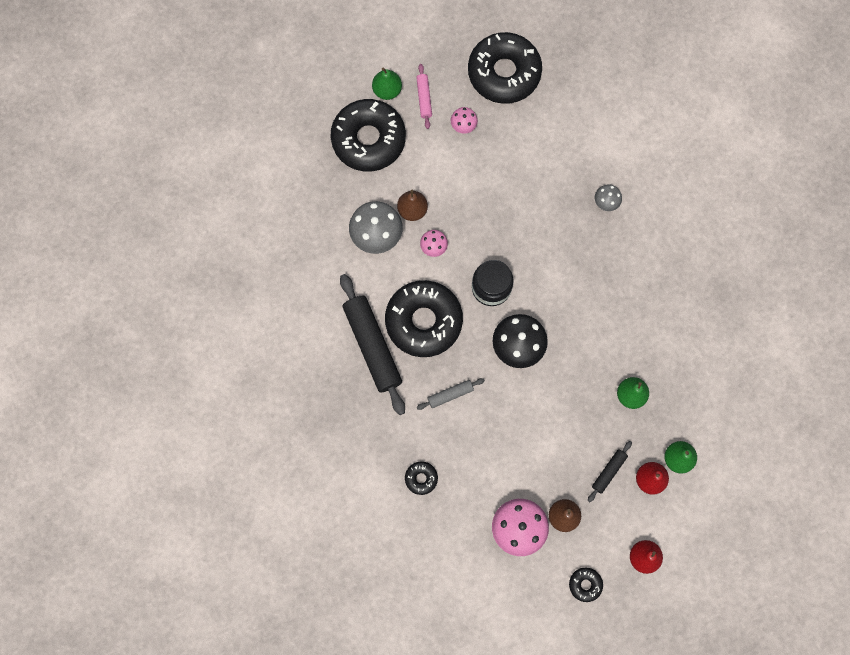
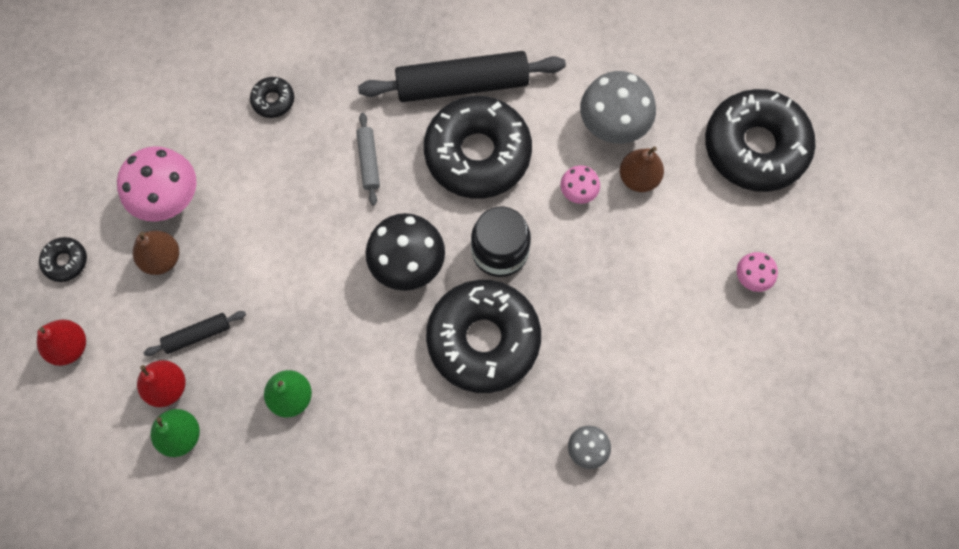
camera: 105 degrees right, 5 degrees down
(387, 90) = (826, 188): green pear -> none
(424, 98) = (804, 235): pink rolling pin -> none
(504, 73) = (826, 357): black donut -> black donut (483, 340)
(608, 471) = (197, 335): black rolling pin -> black rolling pin turned 75 degrees counterclockwise

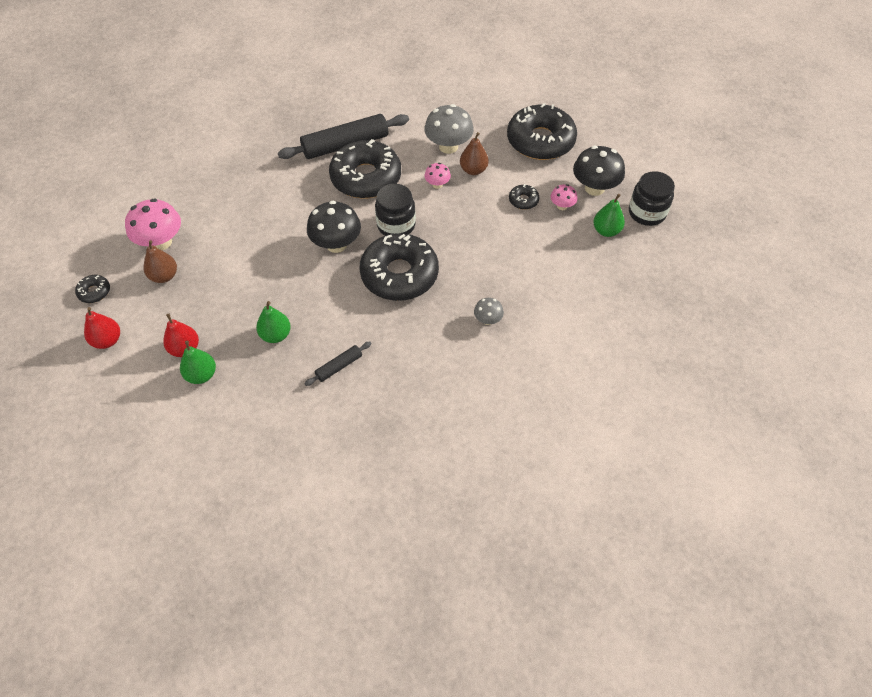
camera: 15 degrees left, 15 degrees down
(197, 335) = (200, 314): black rolling pin -> black rolling pin (339, 366)
(273, 100) = (222, 176): black donut -> black donut (523, 200)
(368, 161) = (295, 195): grey rolling pin -> none
(804, 339) = (606, 231): none -> green pear
(811, 257) = (594, 188): none -> black mushroom
(876, 322) = (647, 213): none -> black jar

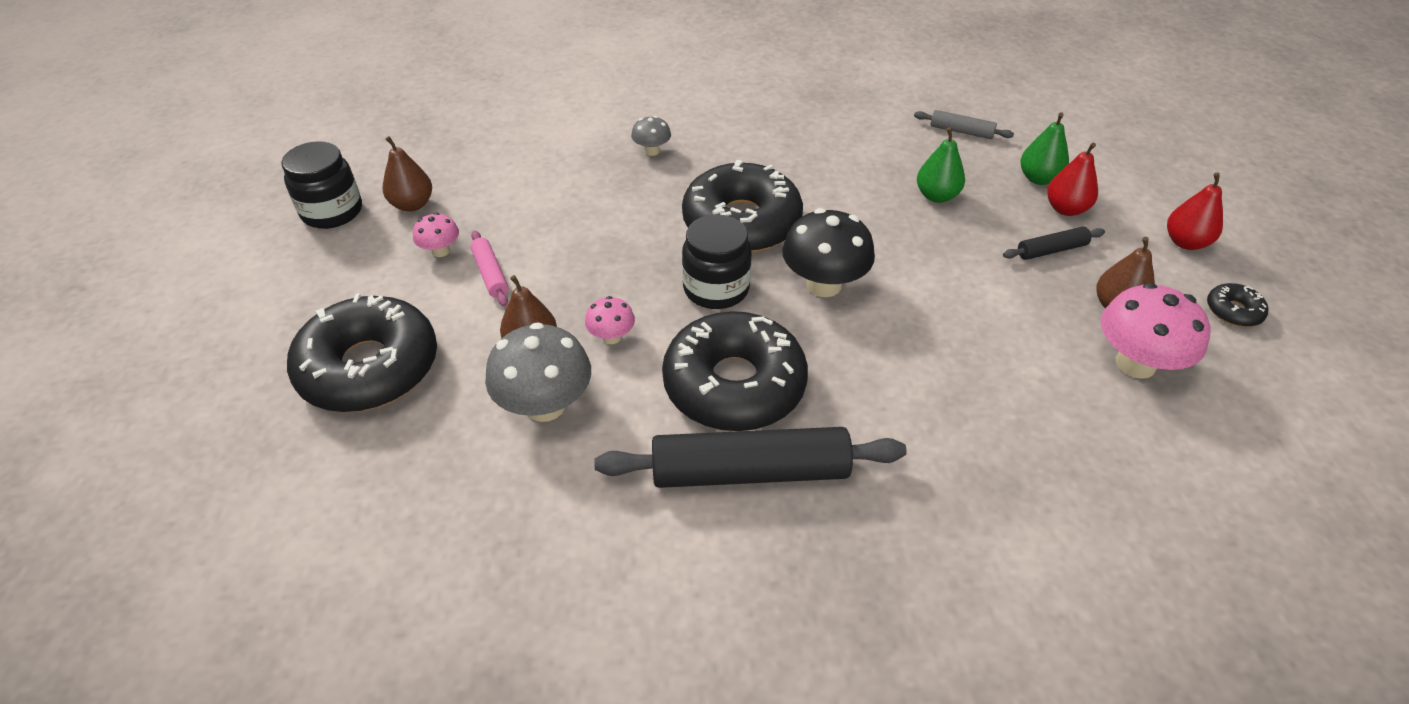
camera: 160 degrees left, 10 degrees down
(261, 413) = (961, 131): none -> grey rolling pin
(339, 366) = (858, 150): black rolling pin -> black rolling pin (1051, 250)
(523, 200) = (490, 274): black donut -> pink rolling pin
(594, 188) = (366, 263): black mushroom -> none
(606, 231) = (412, 204): green pear -> brown pear

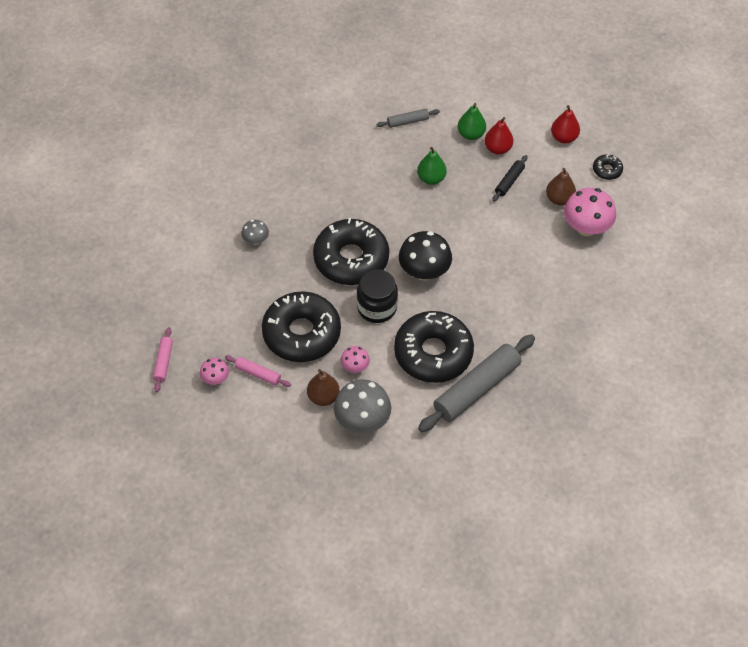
camera: 40 degrees left, 10 degrees up
(332, 212) = (124, 396): black jar -> none
(369, 368) = (260, 461): black donut -> black donut (301, 333)
(412, 204) = (163, 362): brown pear -> pink rolling pin
(750, 471) = (476, 388): black rolling pin -> grey rolling pin

